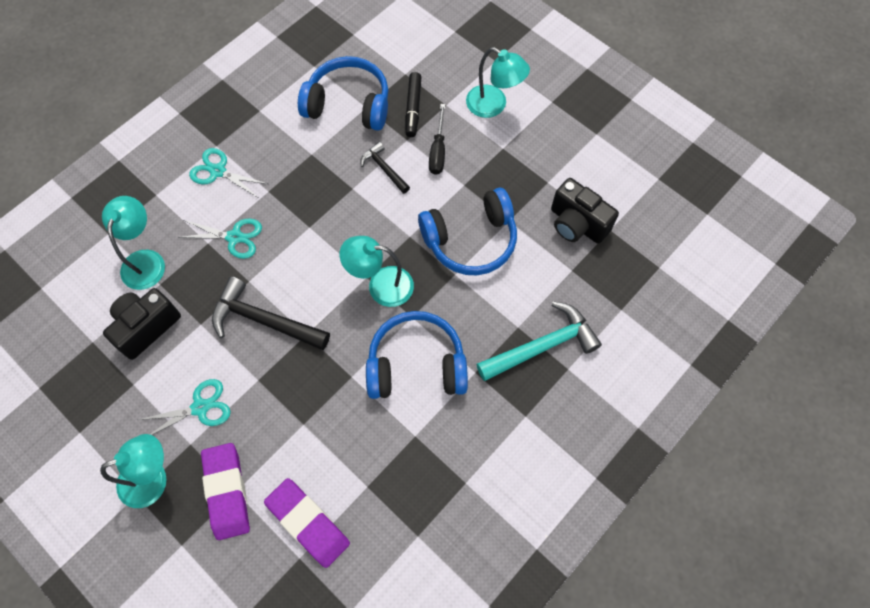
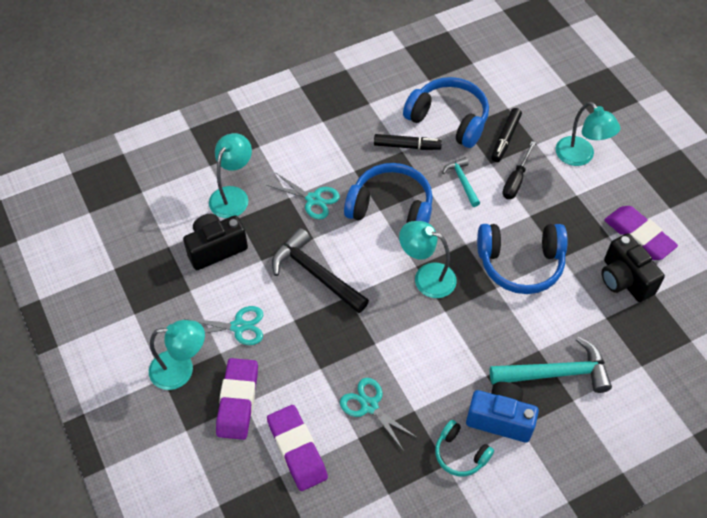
camera: 20 degrees right, 10 degrees down
(218, 171) = (317, 142): turquoise scissors -> turquoise scissors (369, 406)
(314, 147) = (407, 146): none -> black marker
(384, 169) = (462, 181): black hammer -> turquoise hammer
(416, 364) = (435, 352): blue headphones -> blue headphones (391, 208)
(476, 466) = (460, 454): none -> turquoise headphones
(503, 414) = (500, 419): none -> blue camera
(576, 173) = (638, 236): none -> purple eraser

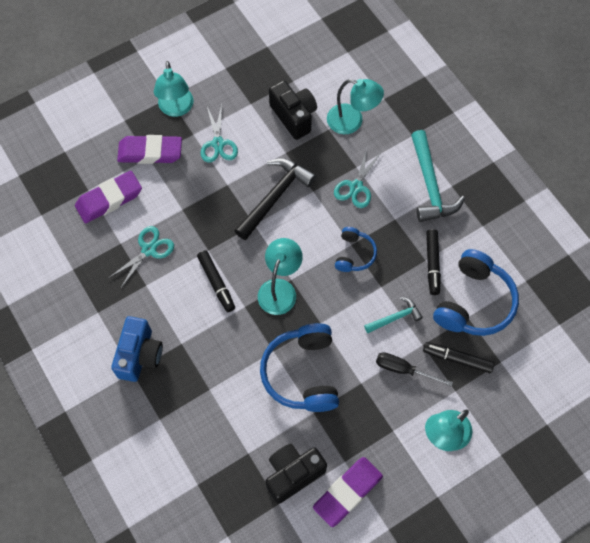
camera: 85 degrees right, 10 degrees up
(391, 208) = (354, 254): blue headphones -> blue headphones, size x0.55
(416, 337) = (216, 283): none -> black marker
(460, 454) = (107, 323): turquoise headphones -> none
(556, 373) = (186, 404): turquoise hammer -> turquoise hammer (430, 185)

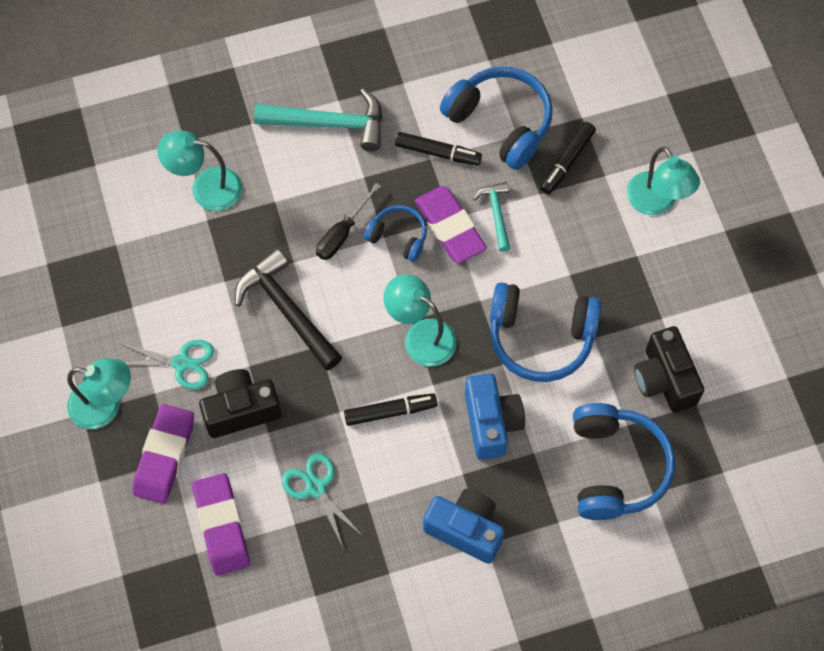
camera: 75 degrees left, 0 degrees up
(211, 452) = (615, 468): none -> blue headphones
(225, 354) = (491, 423): none -> blue camera
(294, 116) = (172, 257): black camera -> black camera (241, 410)
(347, 492) = (699, 324): purple eraser -> purple eraser (450, 227)
(352, 121) = (206, 188): turquoise lamp -> turquoise lamp turned 120 degrees counterclockwise
(356, 187) = (304, 209): turquoise scissors -> none
(403, 369) = (565, 223): black screwdriver -> black screwdriver (342, 233)

